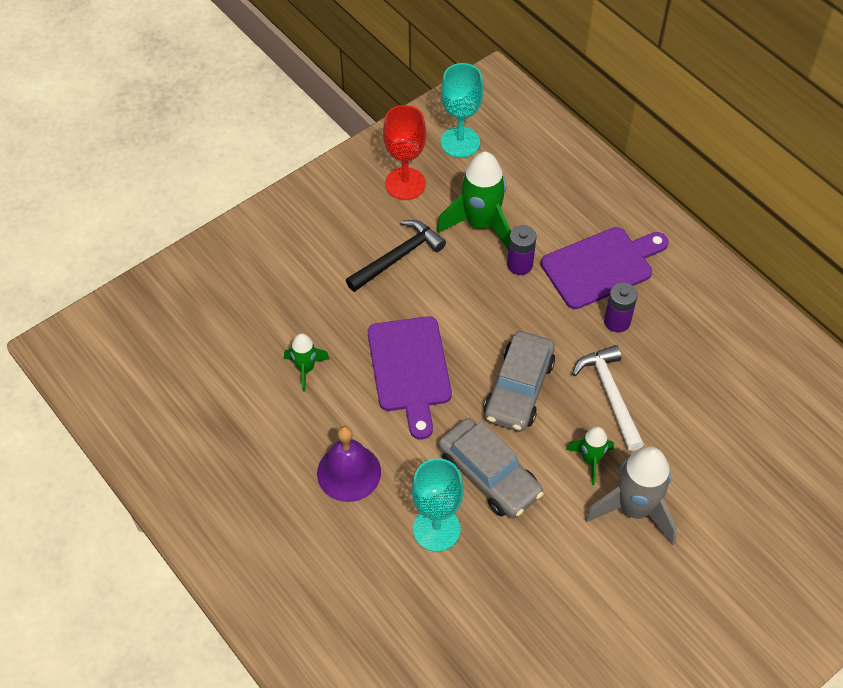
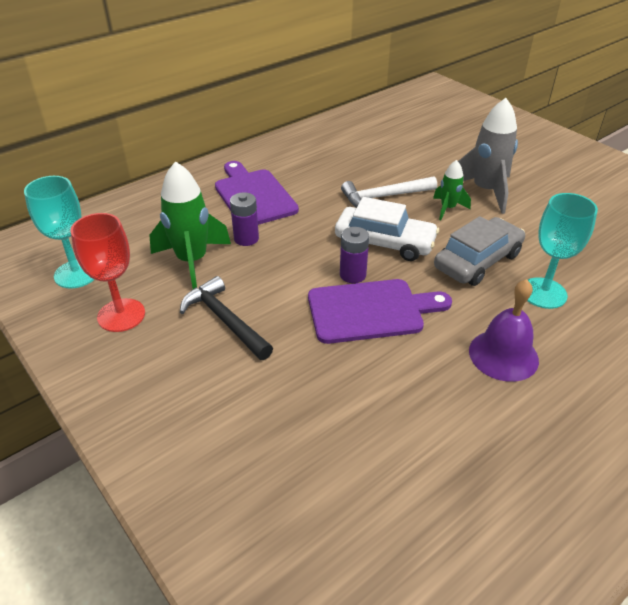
camera: 90 degrees left, 15 degrees down
(306, 369) = (378, 396): green rocket -> none
(519, 389) = (384, 242): grey car -> white car
(617, 321) = (311, 191): purple battery -> purple battery (352, 275)

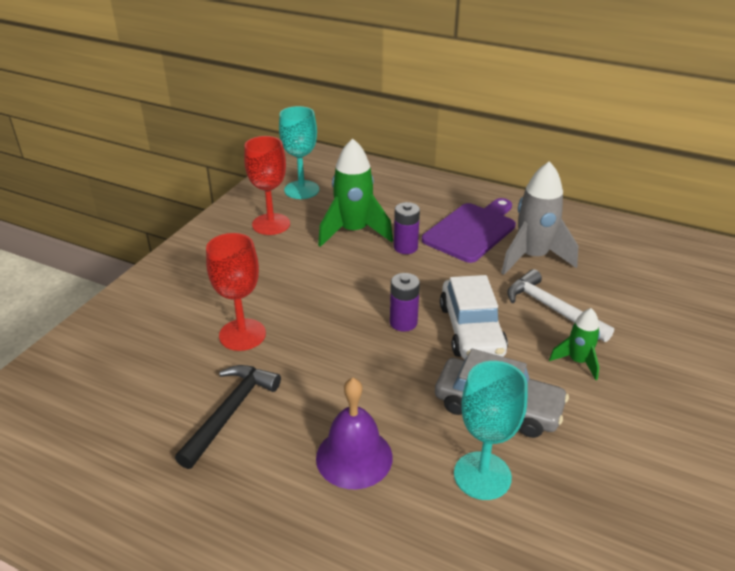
camera: 65 degrees right, 5 degrees down
(225, 320) = (295, 271): black hammer -> black hammer (230, 412)
(302, 387) = (242, 334): none -> red goblet
(371, 311) = (360, 347): purple cutting board -> none
(485, 191) = (648, 386): grey rocket -> grey rocket (532, 257)

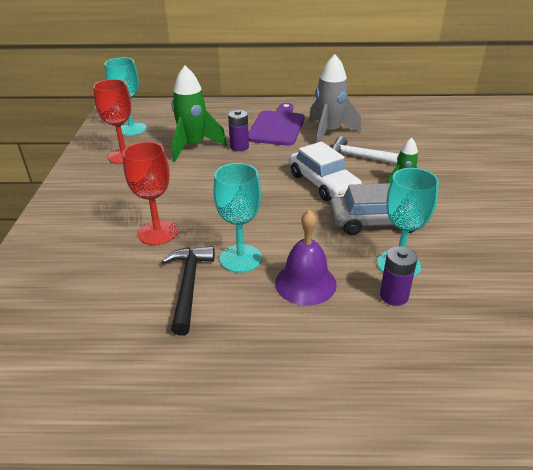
camera: 25 degrees left, 0 degrees up
(305, 398) = (240, 258): none -> turquoise goblet
(403, 322) = (274, 191): purple battery -> purple battery (394, 296)

